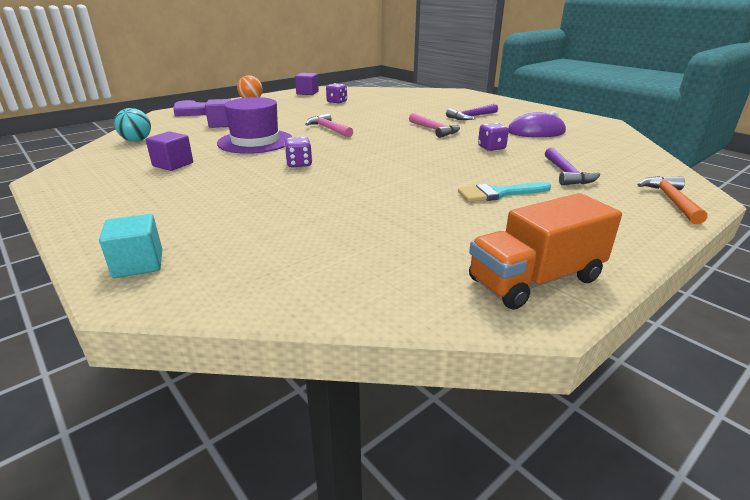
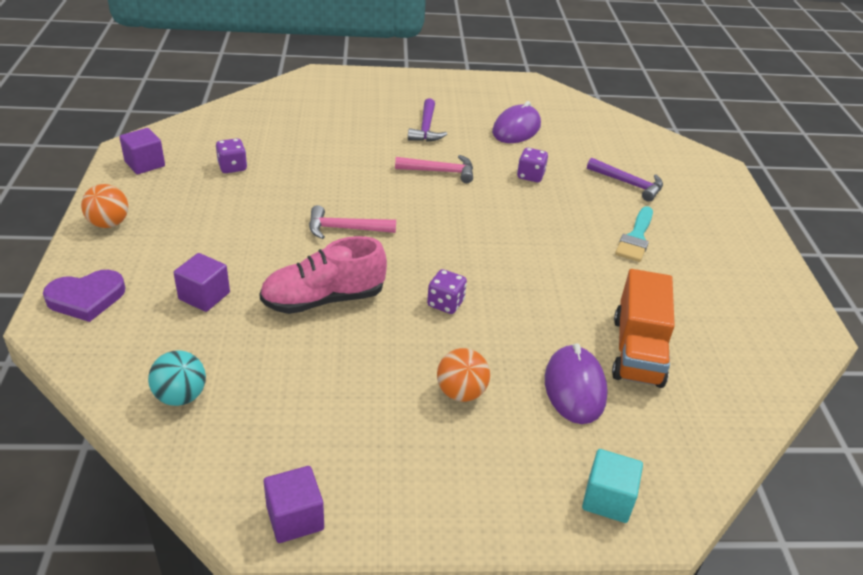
camera: 55 degrees left, 10 degrees up
(173, 164) = (337, 394): purple cube -> purple cube (295, 518)
(212, 190) = (461, 392): none -> orange ball
(255, 141) = (324, 299): purple hat -> pink shoe
(264, 220) = (575, 387): none -> purple mouse
(535, 280) = (778, 310): orange truck -> orange truck (637, 351)
(671, 200) = (715, 180): orange hammer -> none

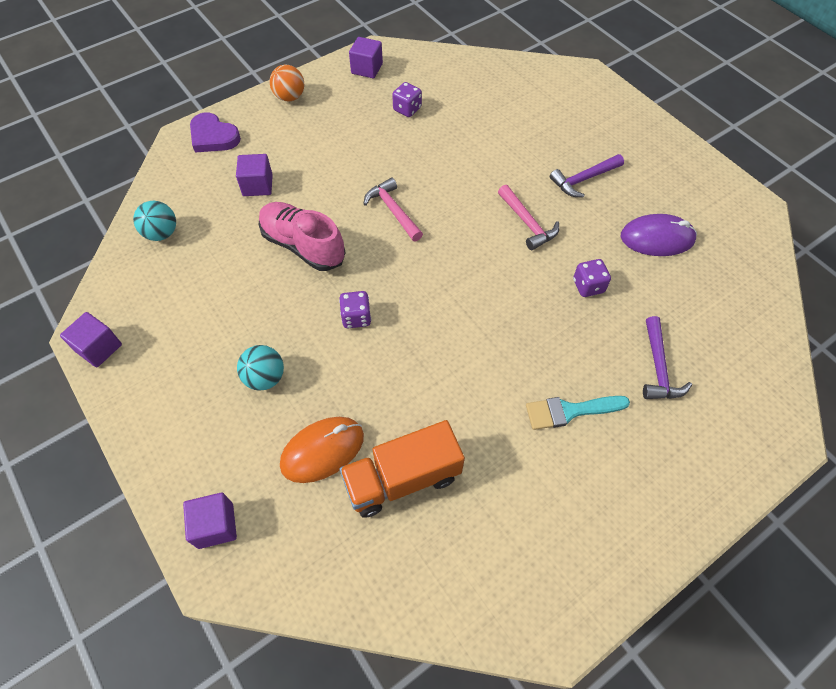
camera: 60 degrees right, 20 degrees up
(461, 392) = (265, 377): orange ball -> turquoise ball
(575, 387) = (322, 450): purple mouse -> orange mouse
(607, 499) = (215, 525): turquoise cube -> purple cube

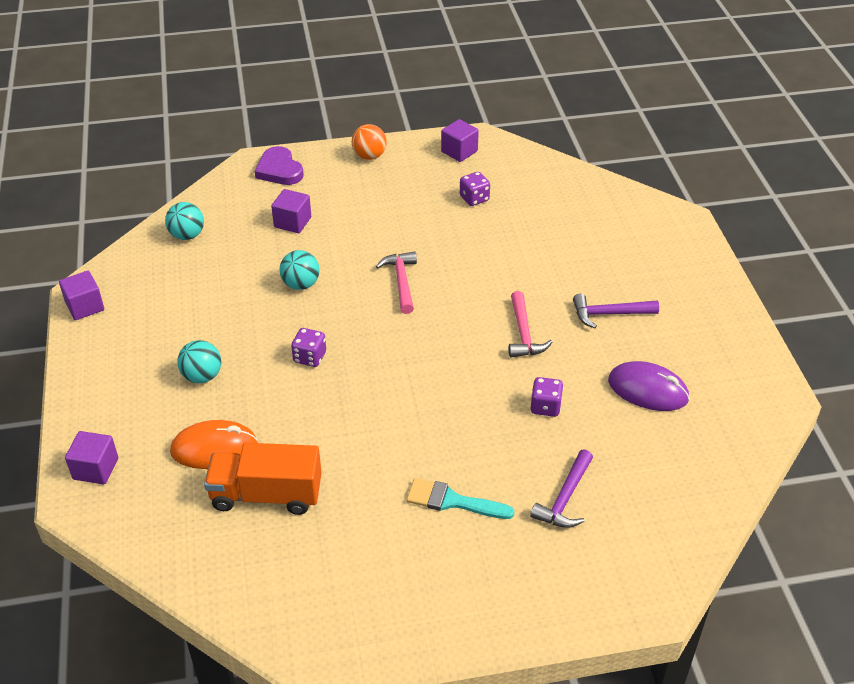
camera: 25 degrees right, 15 degrees down
(303, 246) = (301, 284): pink shoe -> turquoise ball

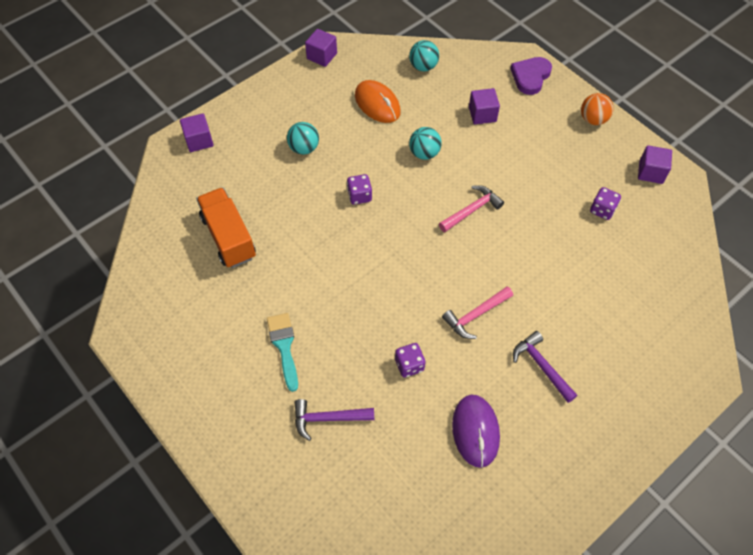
camera: 60 degrees right, 15 degrees up
(214, 448) = (249, 189): orange mouse -> orange mouse (377, 104)

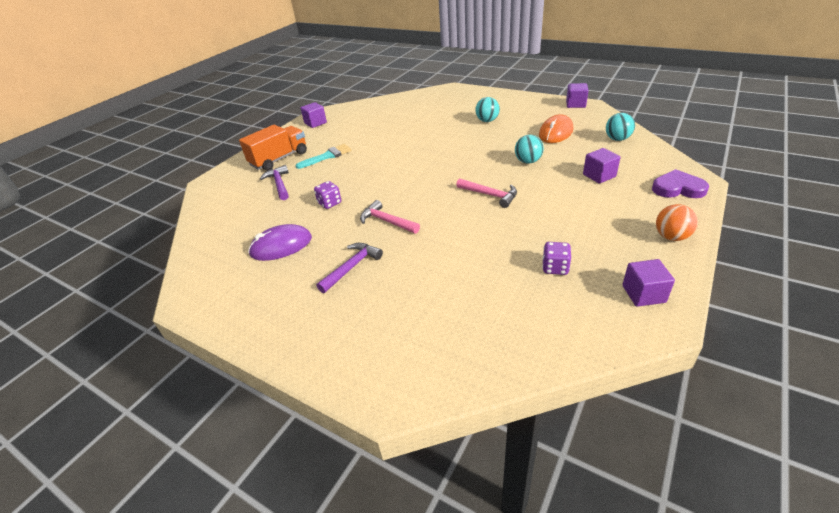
camera: 75 degrees right, 20 degrees down
(199, 141) = (462, 93): purple cube -> purple cube (315, 123)
(229, 237) = (398, 119): orange truck -> orange truck (279, 159)
(359, 196) = (463, 148): purple dice -> none

